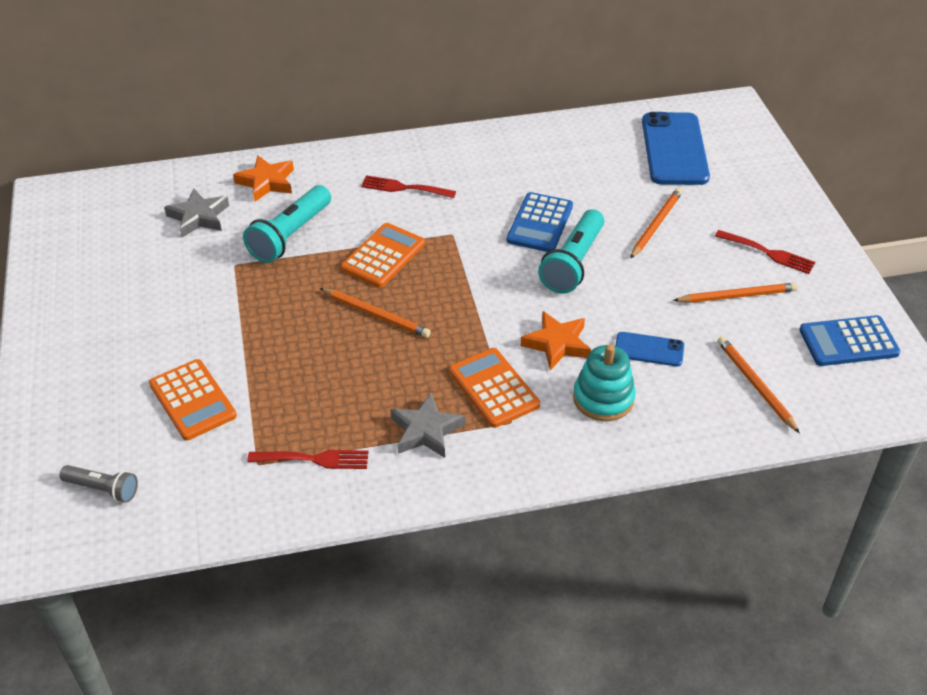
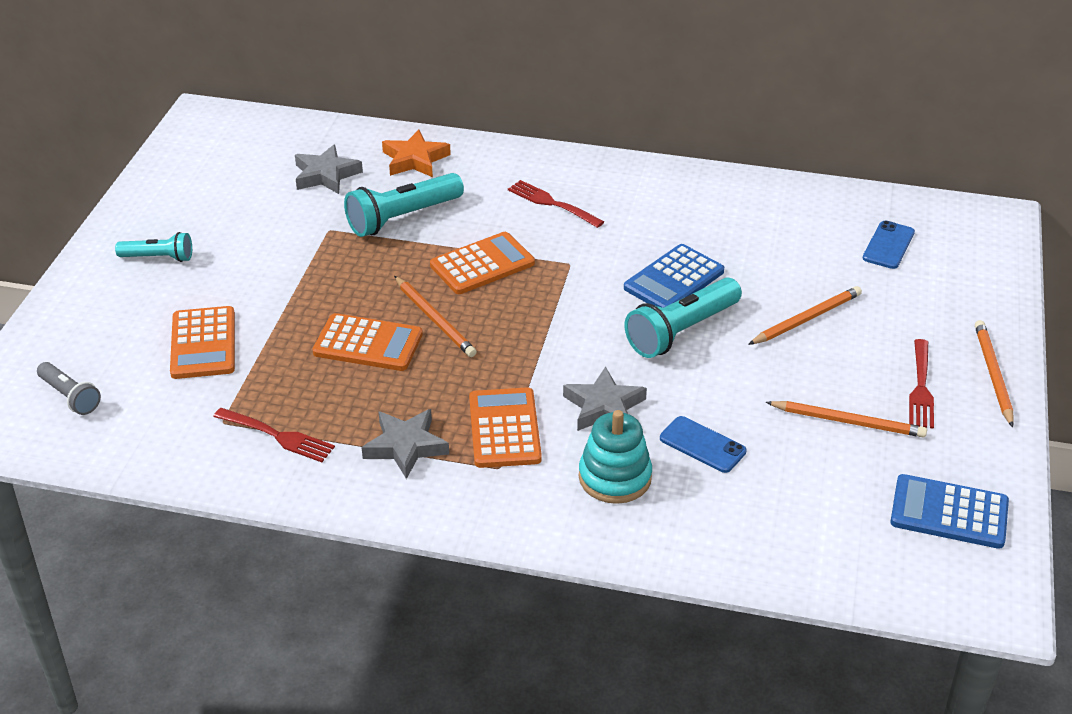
camera: 25 degrees right, 5 degrees down
(98, 336) = (159, 258): none -> turquoise flashlight
(335, 353) = (368, 344): none -> orange calculator
(557, 344) = (604, 407): orange star -> grey star
(674, 149) = (888, 245): blue phone -> blue phone, size x0.50
(755, 385) = (799, 521): orange pencil -> orange pencil (993, 374)
(768, 253) = (921, 388): red fork -> red fork turned 45 degrees clockwise

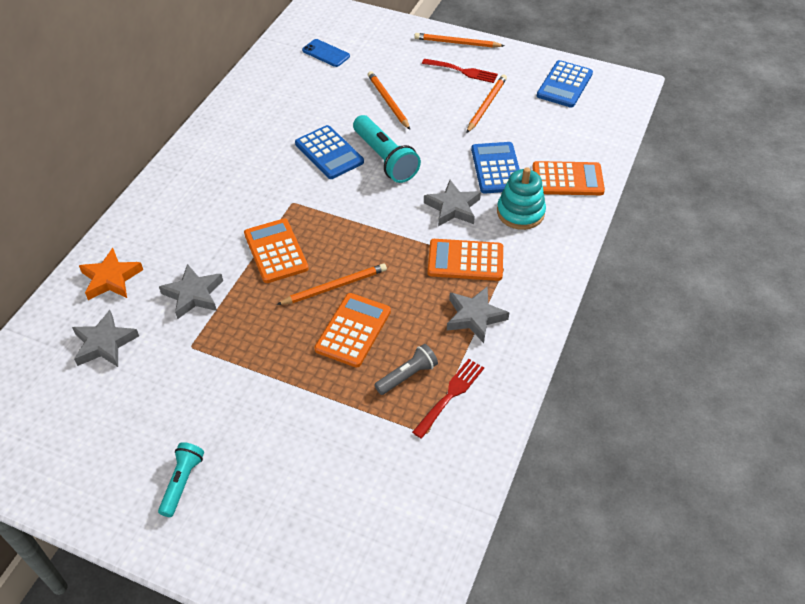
camera: 80 degrees left, 10 degrees up
(70, 397) = (370, 554): grey flashlight -> grey flashlight (407, 376)
(203, 344) = (322, 446): orange calculator -> orange calculator (567, 179)
(402, 218) = (193, 295): turquoise flashlight -> grey star
(552, 203) = (213, 202): red fork -> none
(702, 445) = (496, 168): blue phone -> blue calculator

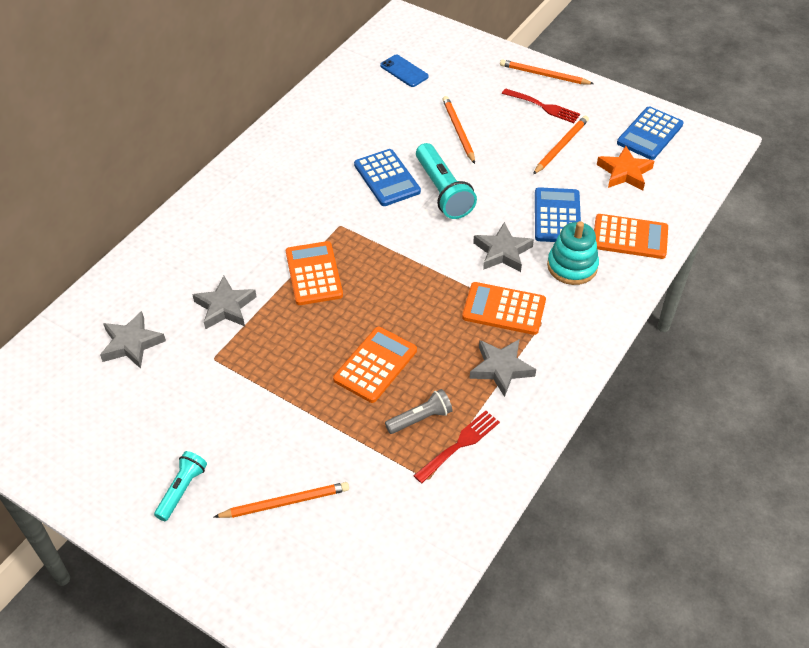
camera: 10 degrees right, 0 degrees up
(111, 279) = (148, 280): orange star -> orange star (624, 172)
(334, 286) = (365, 318): orange pencil -> orange pencil (285, 502)

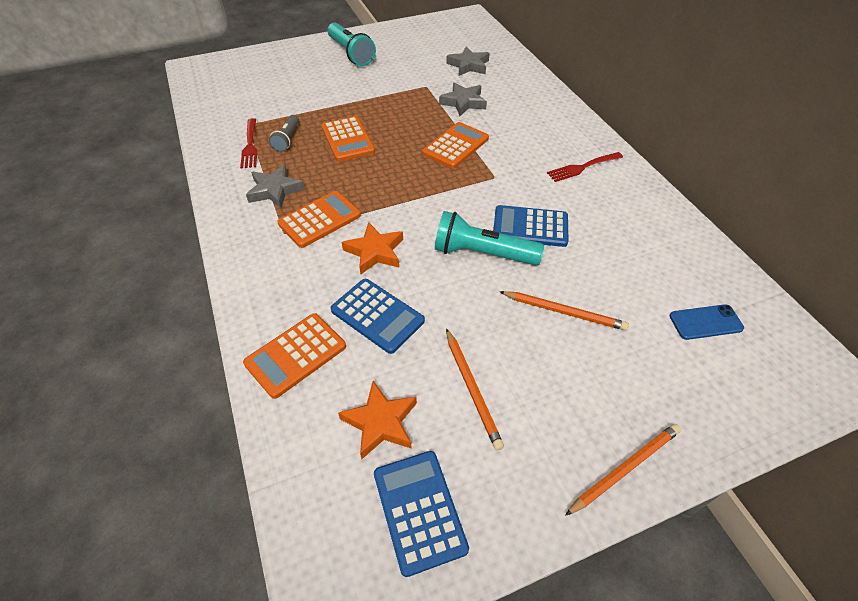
camera: 125 degrees right, 0 degrees up
(182, 490) = (351, 53): turquoise flashlight -> turquoise flashlight, size x1.70
(285, 502) = (302, 77): orange pencil -> none
(314, 274) = (455, 146): orange calculator -> orange calculator turned 75 degrees counterclockwise
(502, 252) = (375, 252): grey star -> orange star
(543, 107) = (556, 420): red fork -> red fork (582, 167)
(572, 266) = (312, 287): turquoise stacking toy -> none

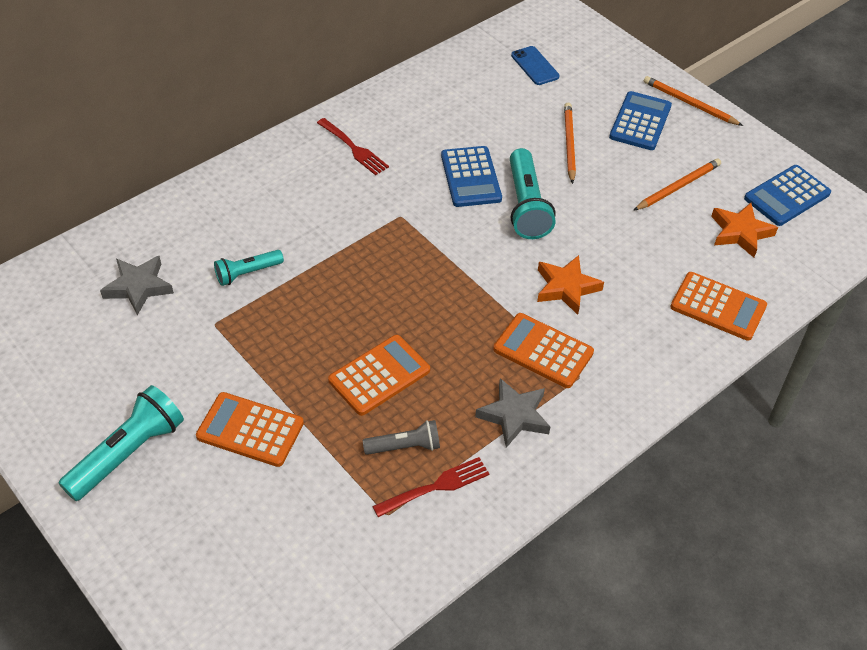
camera: 110 degrees left, 0 degrees up
(377, 315) = (643, 263): blue calculator -> blue calculator (640, 122)
(455, 146) = (353, 261): orange calculator -> orange calculator (250, 430)
(463, 102) = (247, 273): grey star -> turquoise flashlight

